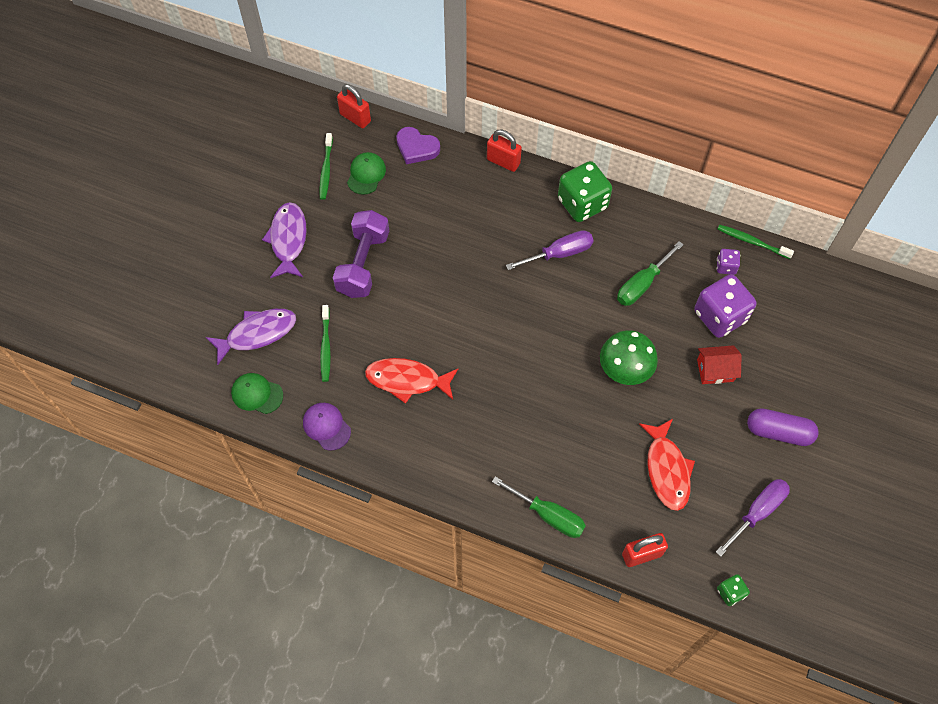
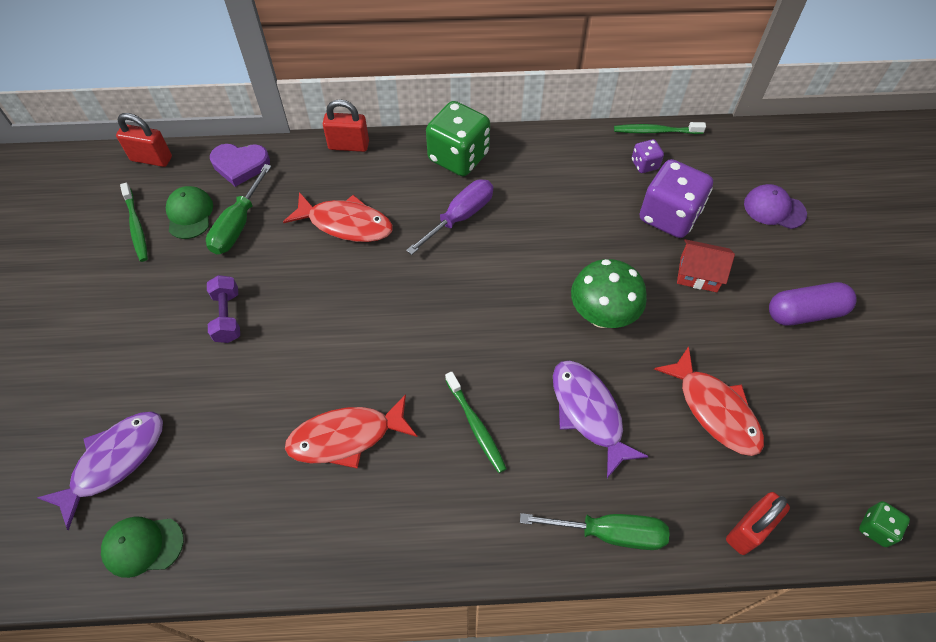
camera: 25 degrees left, 5 degrees down
(288, 240) = (116, 325): purple fish -> purple fish (588, 413)
(326, 346) = (218, 439): green toothbrush -> green toothbrush (476, 425)
(326, 426) = (261, 547): purple cap -> purple cap (774, 209)
(363, 264) = (227, 316): purple dumbbell -> purple dumbbell, size x0.57
(473, 226) = (345, 224): none -> red fish
(642, 284) = (568, 215): green screwdriver -> green screwdriver (238, 225)
(715, 370) = (698, 274): red house -> red house turned 45 degrees clockwise
(757, 512) = (842, 414): purple screwdriver -> none

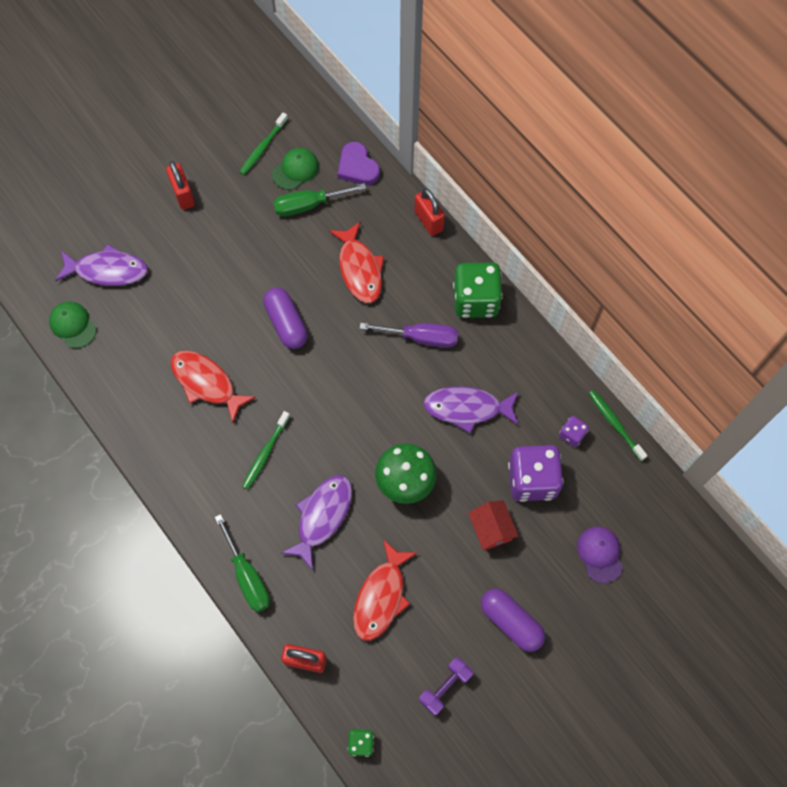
camera: 55 degrees right, 10 degrees up
(151, 159) = (321, 110): red padlock -> red padlock (183, 195)
(227, 316) = (238, 254): purple dumbbell -> purple dumbbell (445, 687)
(346, 318) = (286, 323): none -> purple capsule
(561, 223) = (467, 408): none -> purple fish

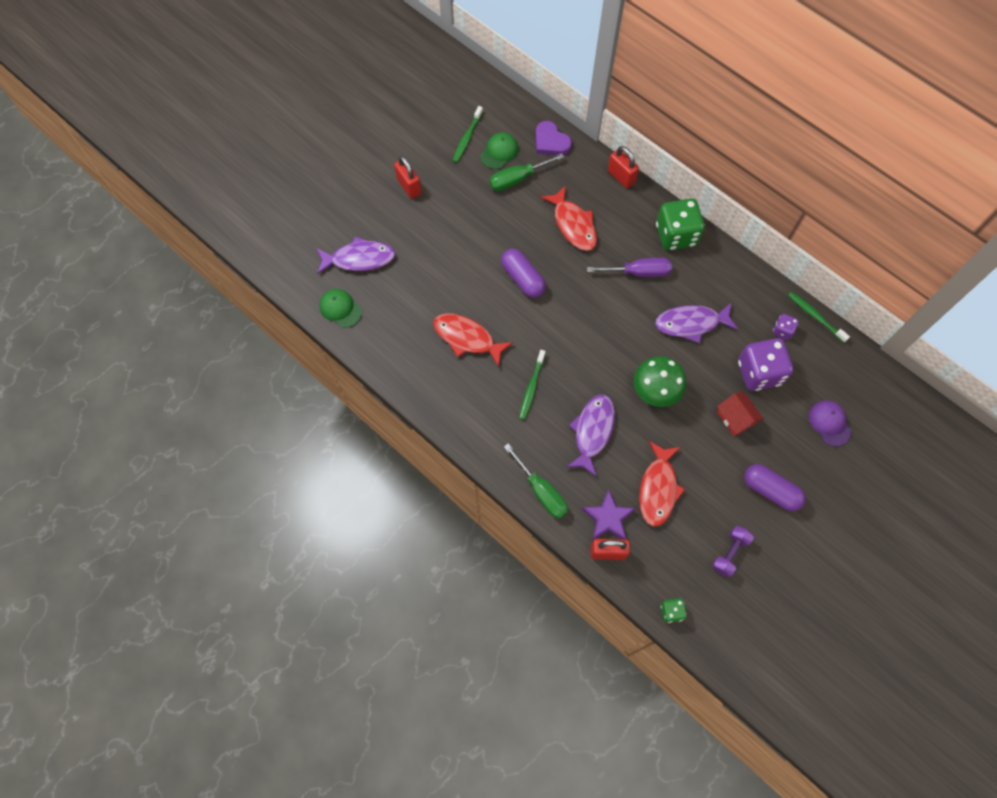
camera: 10 degrees left, 0 degrees up
(315, 621) = (608, 518): none -> purple star

